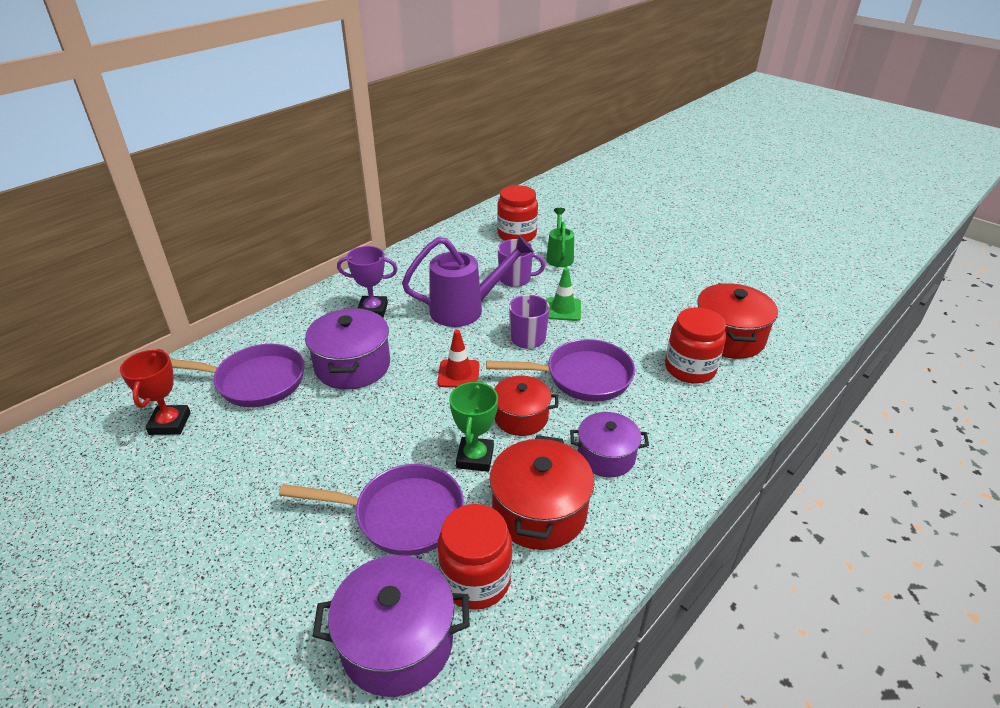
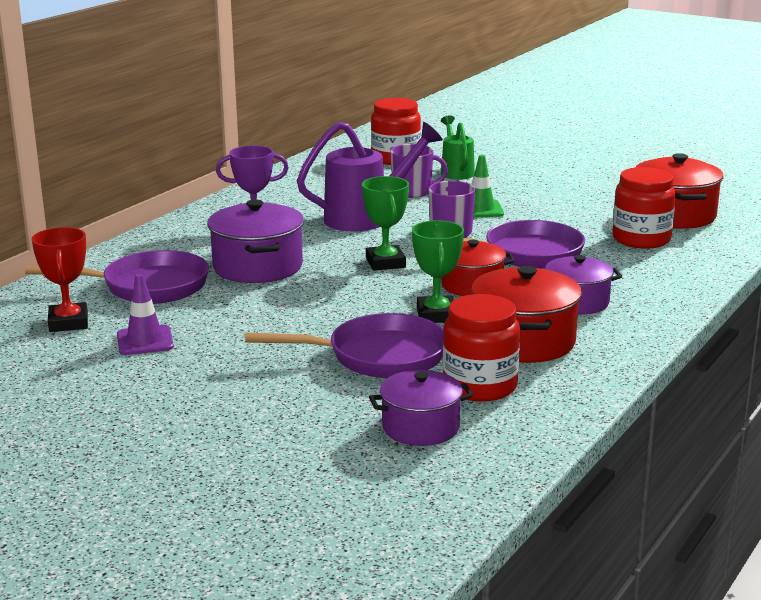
camera: 10 degrees left, 15 degrees down
(217, 459) = (145, 341): none -> purple traffic cone
(397, 642) = (420, 427): purple pot -> purple pot, size x0.67
(458, 374) = (385, 263): red traffic cone -> green trophy

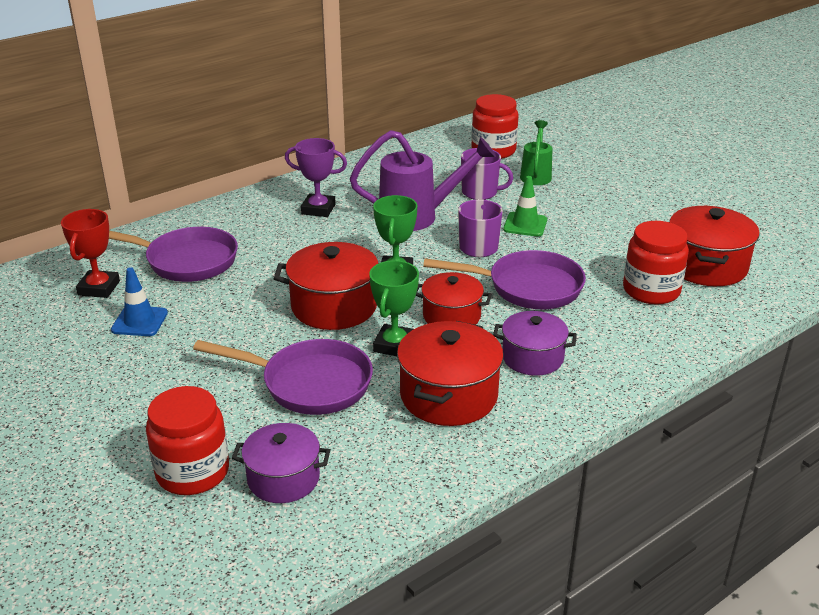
camera: 20 degrees right, 10 degrees up
(145, 341) = (139, 321): purple traffic cone -> blue traffic cone
(257, 267) = (287, 256): purple pot -> none
(347, 297) = (334, 306): none -> red pot
(480, 386) = (370, 441): red jar -> red jar (193, 472)

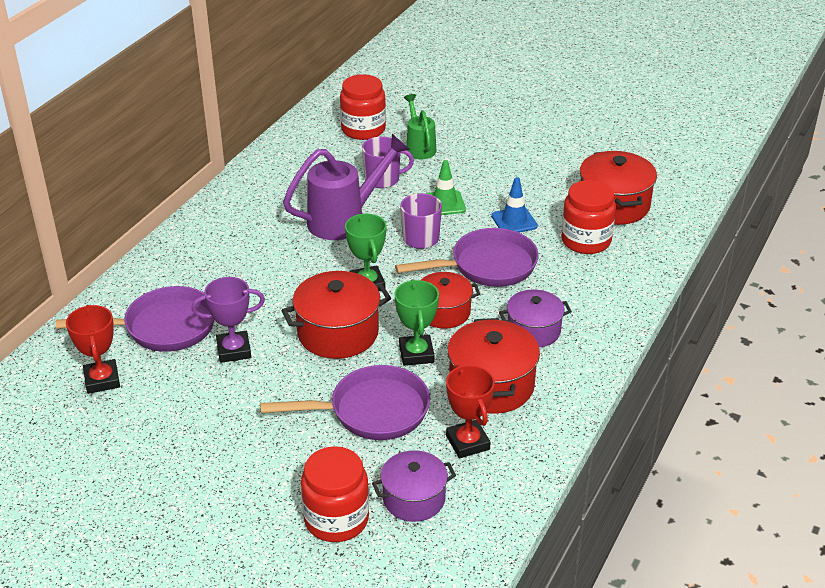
camera: 25 degrees left, 5 degrees up
(139, 321) = (172, 401): blue traffic cone -> blue traffic cone (514, 221)
(318, 209) = (246, 237): purple trophy -> purple trophy (234, 350)
(381, 442) = (468, 442): none -> red trophy

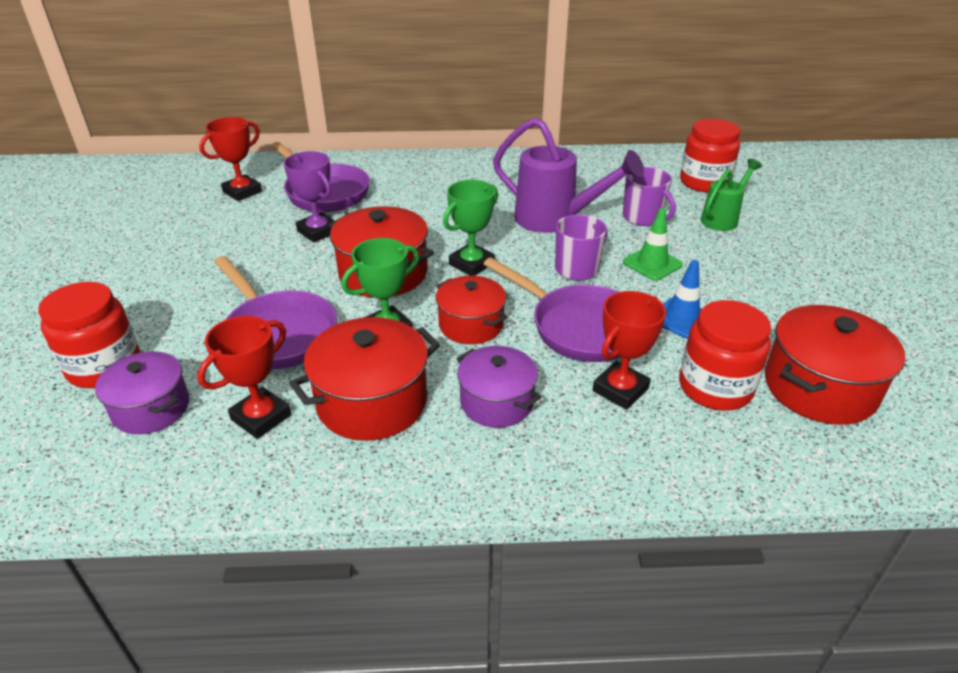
camera: 60 degrees right, 0 degrees up
(560, 277) = (620, 389): none -> red trophy

